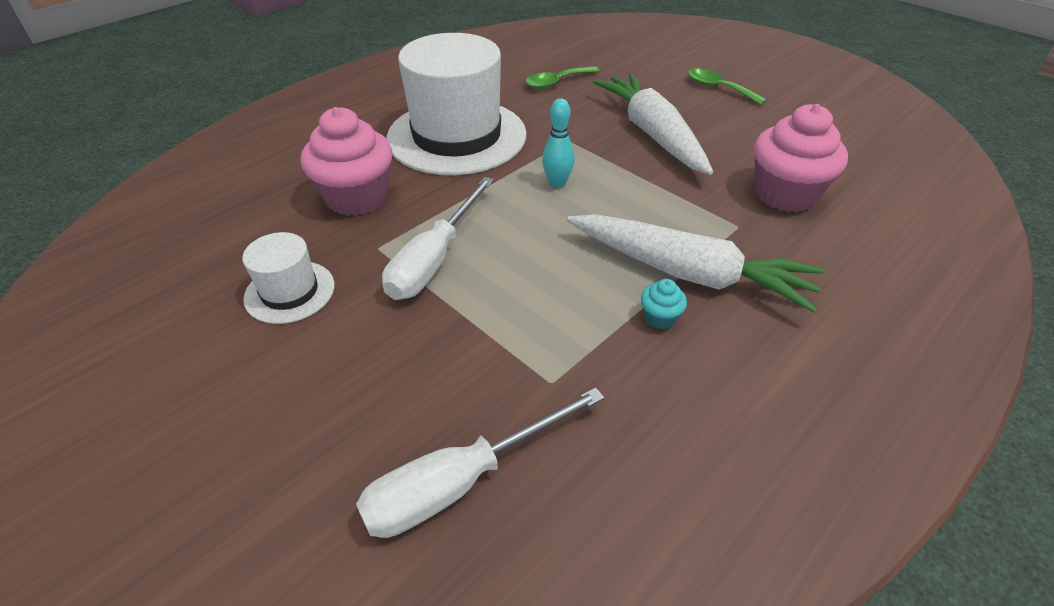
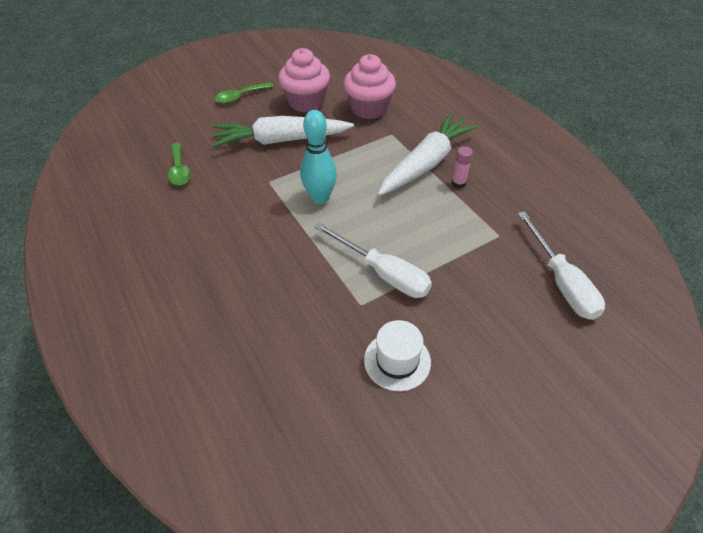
camera: 75 degrees left, 5 degrees up
(356, 198) = (292, 314): pink cupcake -> pink cupcake (306, 102)
(457, 136) = (230, 242): white hat -> none
(557, 183) = (320, 198): turquoise bowling pin -> turquoise bowling pin, size x1.55
(659, 318) = (458, 183): turquoise cupcake -> pink glue stick

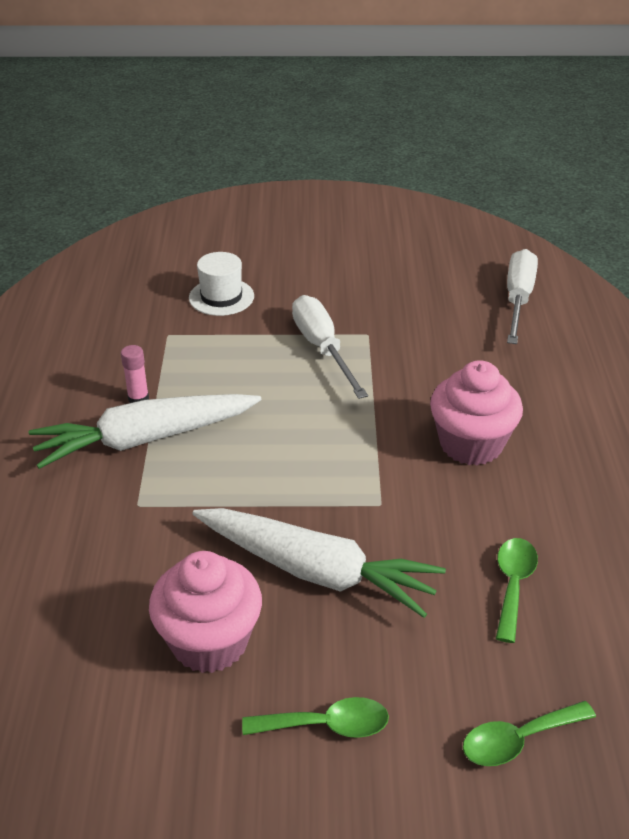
camera: 150 degrees left, 10 degrees down
(161, 118) = (518, 740): none -> green spoon
(320, 198) = (326, 451): turquoise bowling pin -> none
(369, 109) = (118, 571): pink cupcake -> pink cupcake (471, 444)
(397, 361) = (369, 289): white hat -> white hat (221, 297)
(561, 282) = (165, 284): white screwdriver -> white screwdriver (518, 299)

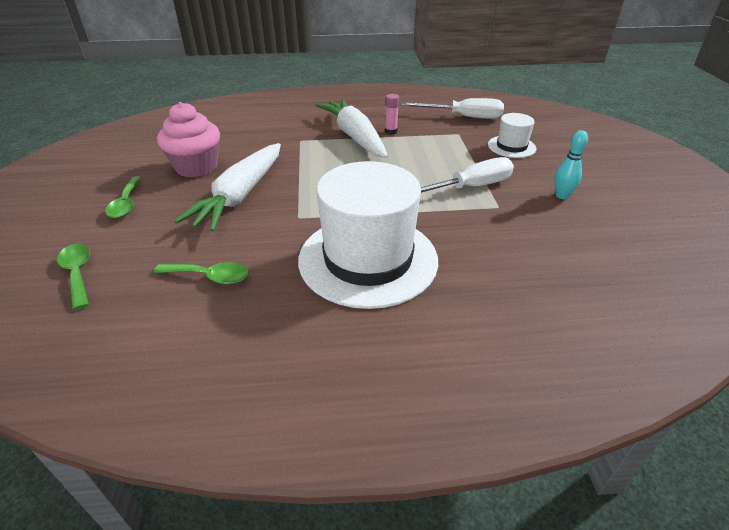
camera: 85 degrees right, 0 degrees up
(349, 287) = (561, 196): none -> turquoise bowling pin
(471, 444) = (368, 259): pink cupcake -> white hat
(518, 299) = (612, 296): white screwdriver -> white screwdriver (463, 117)

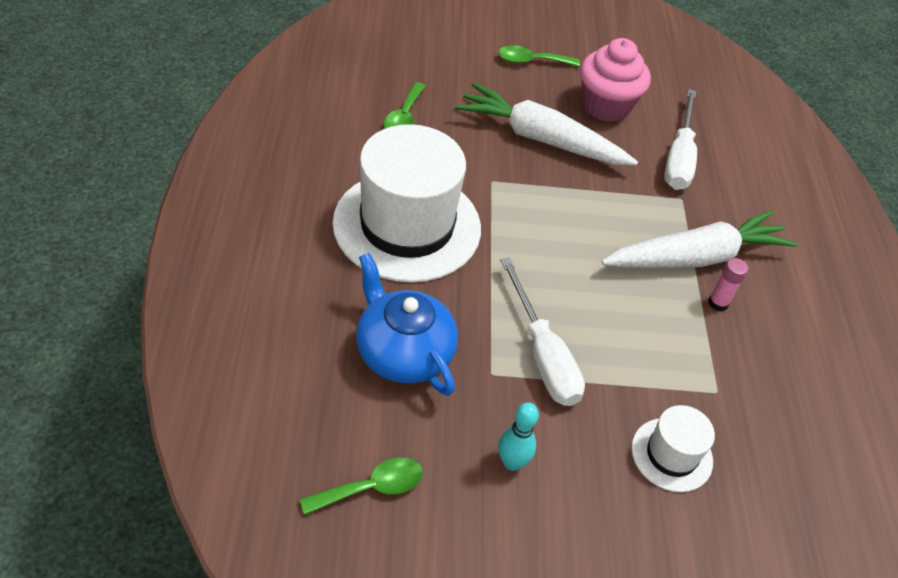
camera: 90 degrees right, 10 degrees up
(78, 273) = (425, 44): green spoon -> green spoon (372, 487)
(463, 117) = (787, 419): white screwdriver -> white screwdriver (679, 158)
(507, 247) = (403, 352): none -> blue teapot

